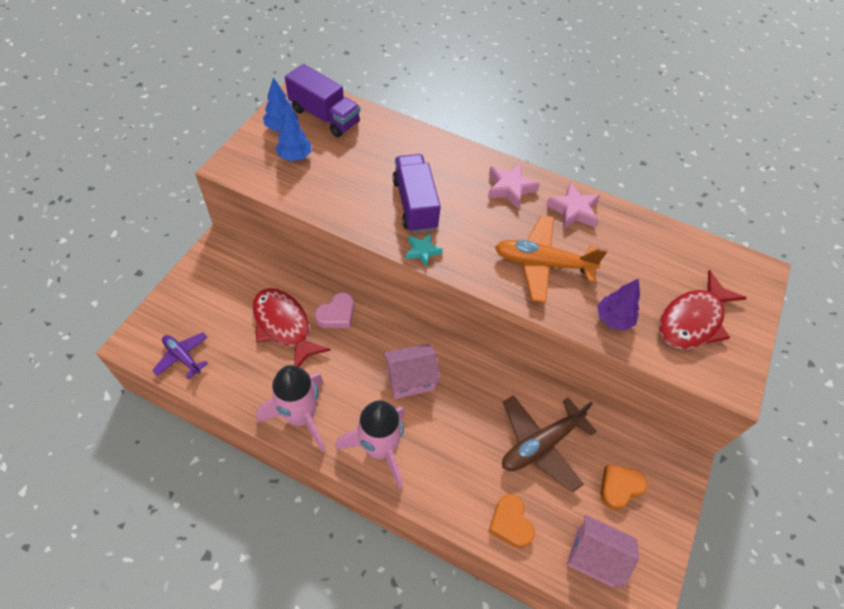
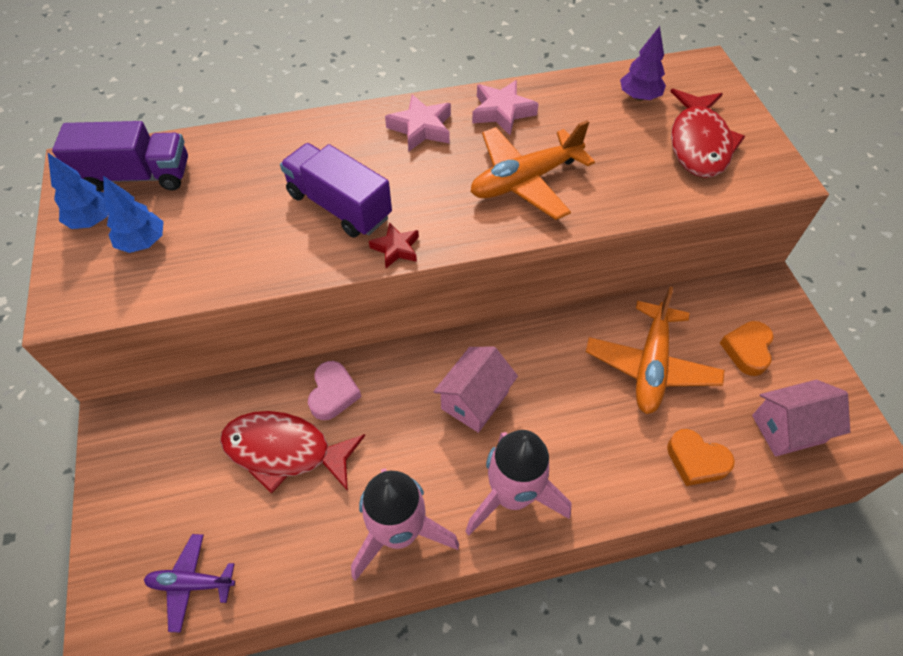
camera: 35 degrees left, 0 degrees up
(422, 251) = (396, 248): turquoise star -> red star
(541, 444) = (651, 365): brown plane -> orange plane
(613, 319) = (637, 188): purple tree -> purple tree (639, 97)

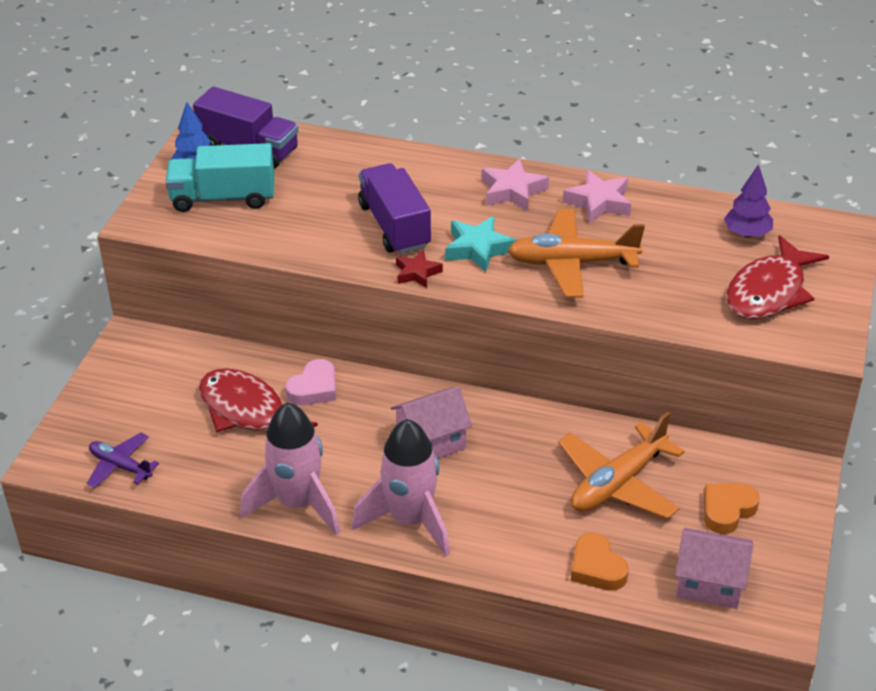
camera: 30 degrees right, 15 degrees down
(143, 242) = (223, 198): blue tree -> turquoise truck
(434, 199) = (478, 249): none -> turquoise star

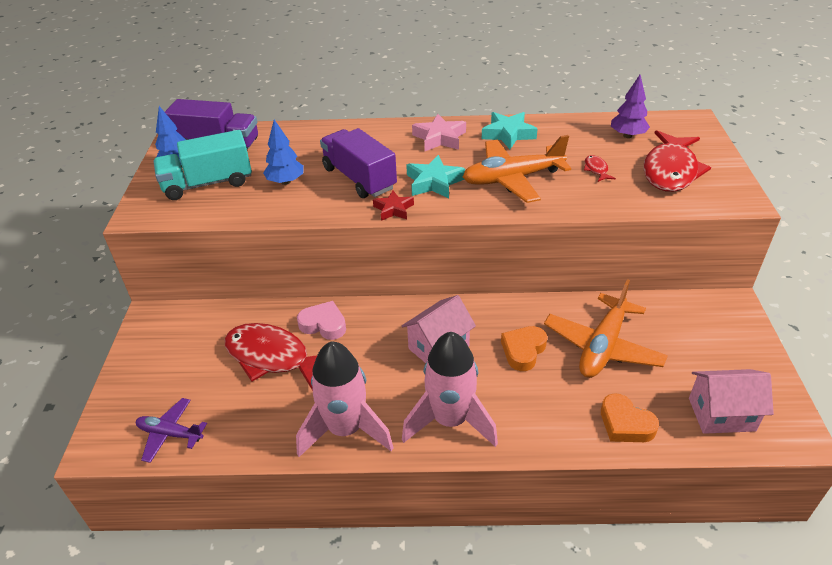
camera: 15 degrees left, 0 degrees up
(310, 213) = (285, 182): none -> blue tree
(314, 388) = (323, 324): pink heart -> pink heart turned 90 degrees counterclockwise
(599, 202) = (508, 134): pink star -> turquoise star
(679, 271) = (596, 169): none -> red fish
(727, 510) = (697, 348): orange heart -> orange heart (523, 350)

